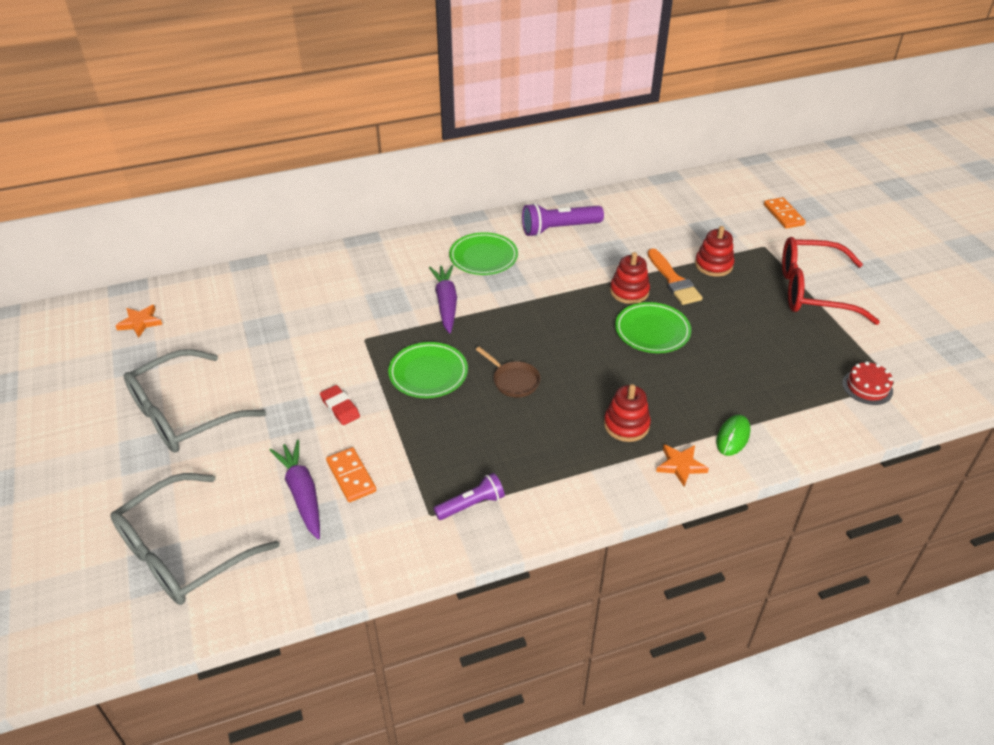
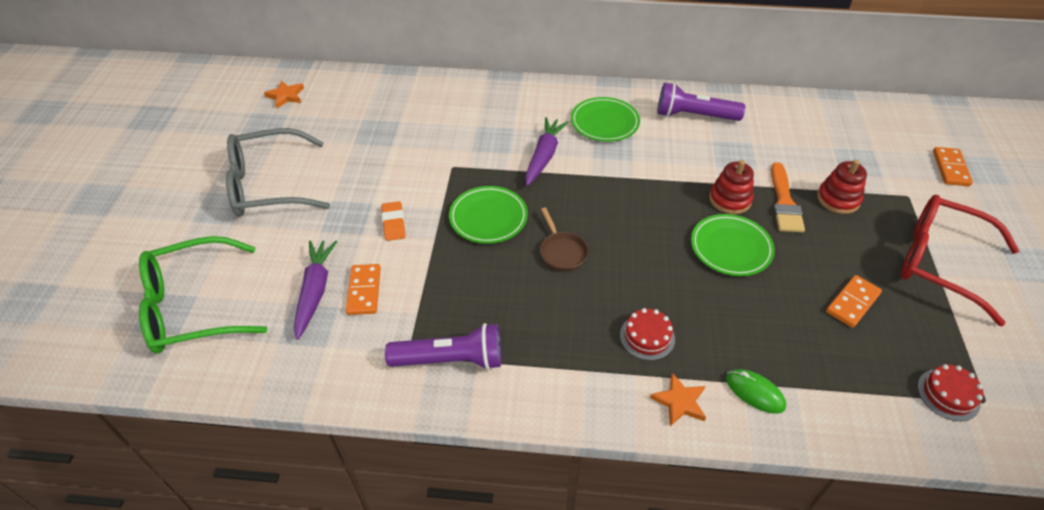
camera: 25 degrees right, 5 degrees up
(184, 552) = (194, 307): grey glasses -> green glasses
(340, 407) = (394, 223): red eraser -> orange eraser
(471, 504) = (451, 360): purple flashlight -> purple flashlight, size x1.57
(626, 425) = (647, 337): red stacking toy -> red cake
(733, 437) = (755, 392): green mouse -> green mouse turned 75 degrees clockwise
(767, 343) = (852, 303): none -> orange domino

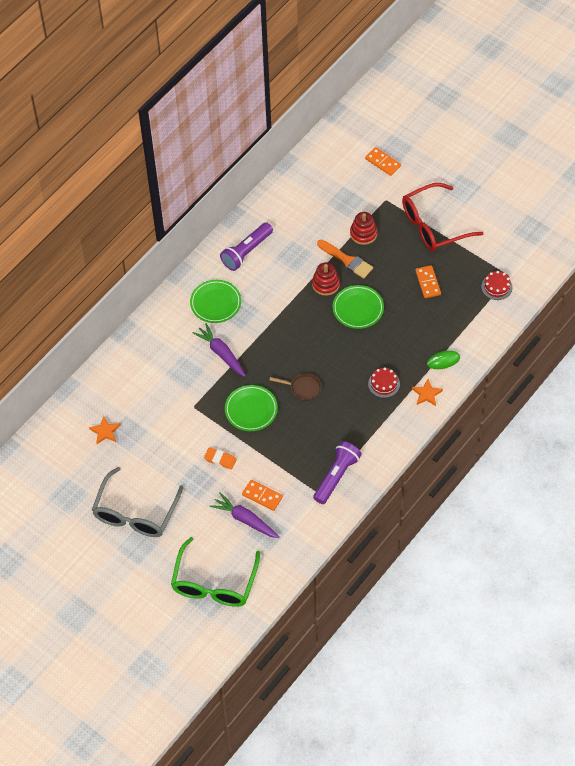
camera: 55 degrees left, 10 degrees up
(286, 96) = (44, 471): orange star -> orange star (105, 431)

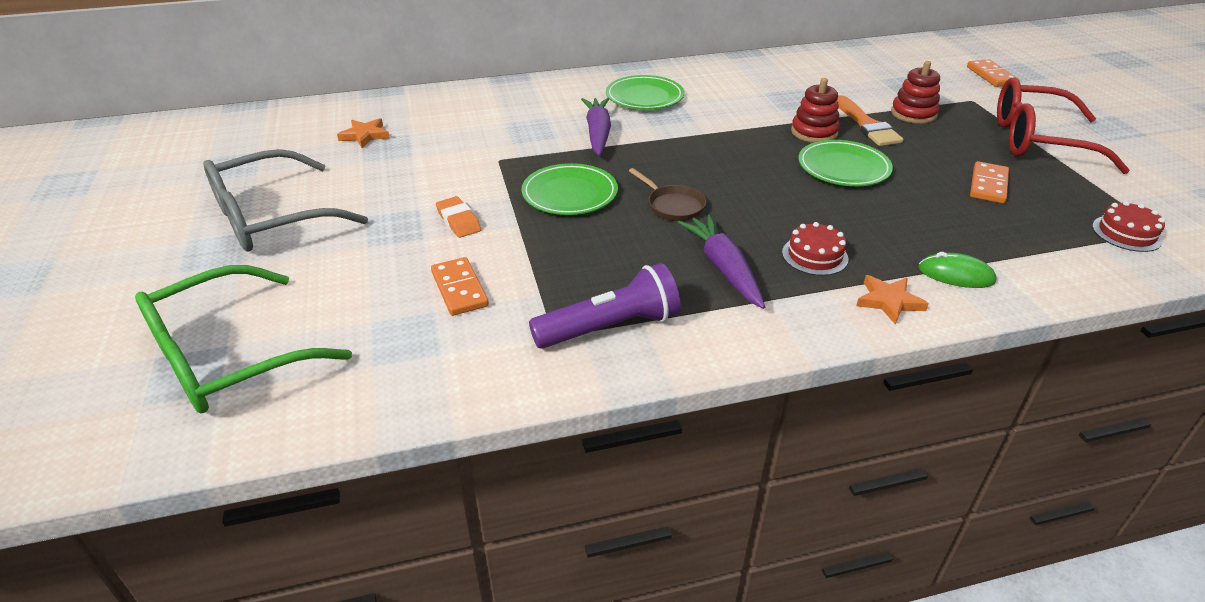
camera: 35 degrees right, 20 degrees down
(245, 520) = (394, 303): purple carrot -> purple carrot (723, 268)
(246, 252) = (731, 77): purple flashlight -> none

